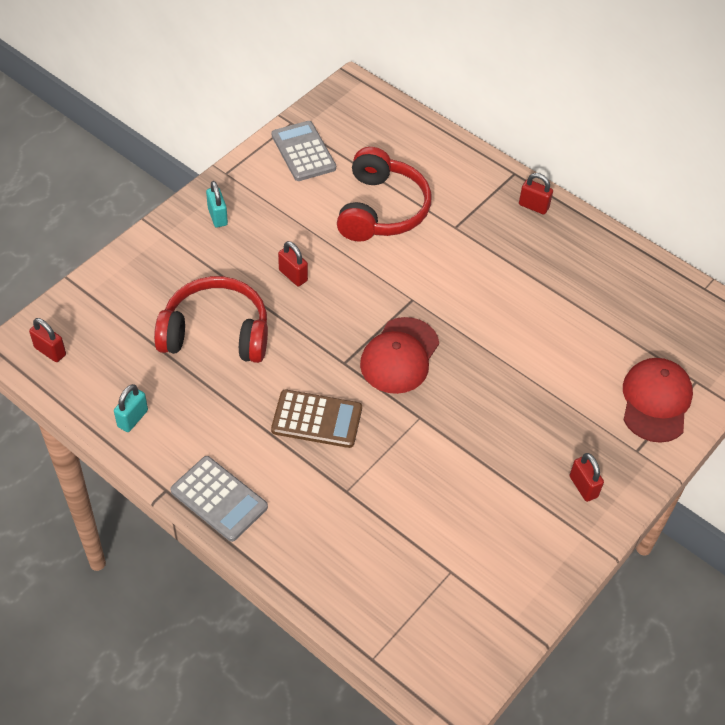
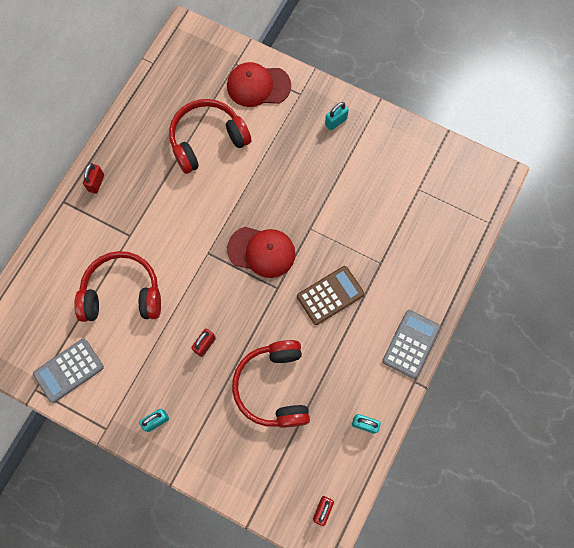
camera: 100 degrees left, 20 degrees up
(317, 419) = (330, 295): brown calculator -> brown calculator turned 60 degrees clockwise
(576, 327) = (207, 140): none -> red headphones
(583, 486) = (336, 122): red padlock -> turquoise padlock

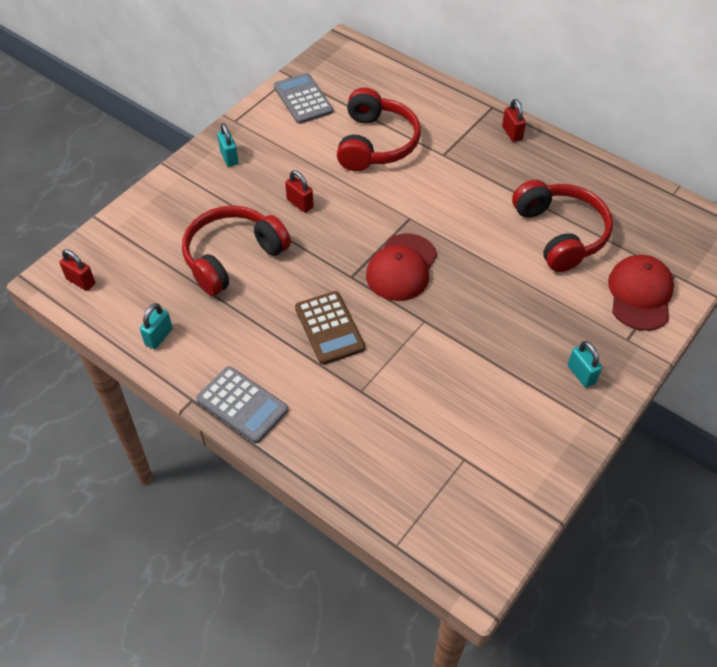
camera: 100 degrees right, 20 degrees down
(96, 183) = (512, 133): red padlock -> red padlock turned 45 degrees clockwise
(273, 387) = (232, 257): red headphones -> red headphones turned 45 degrees counterclockwise

